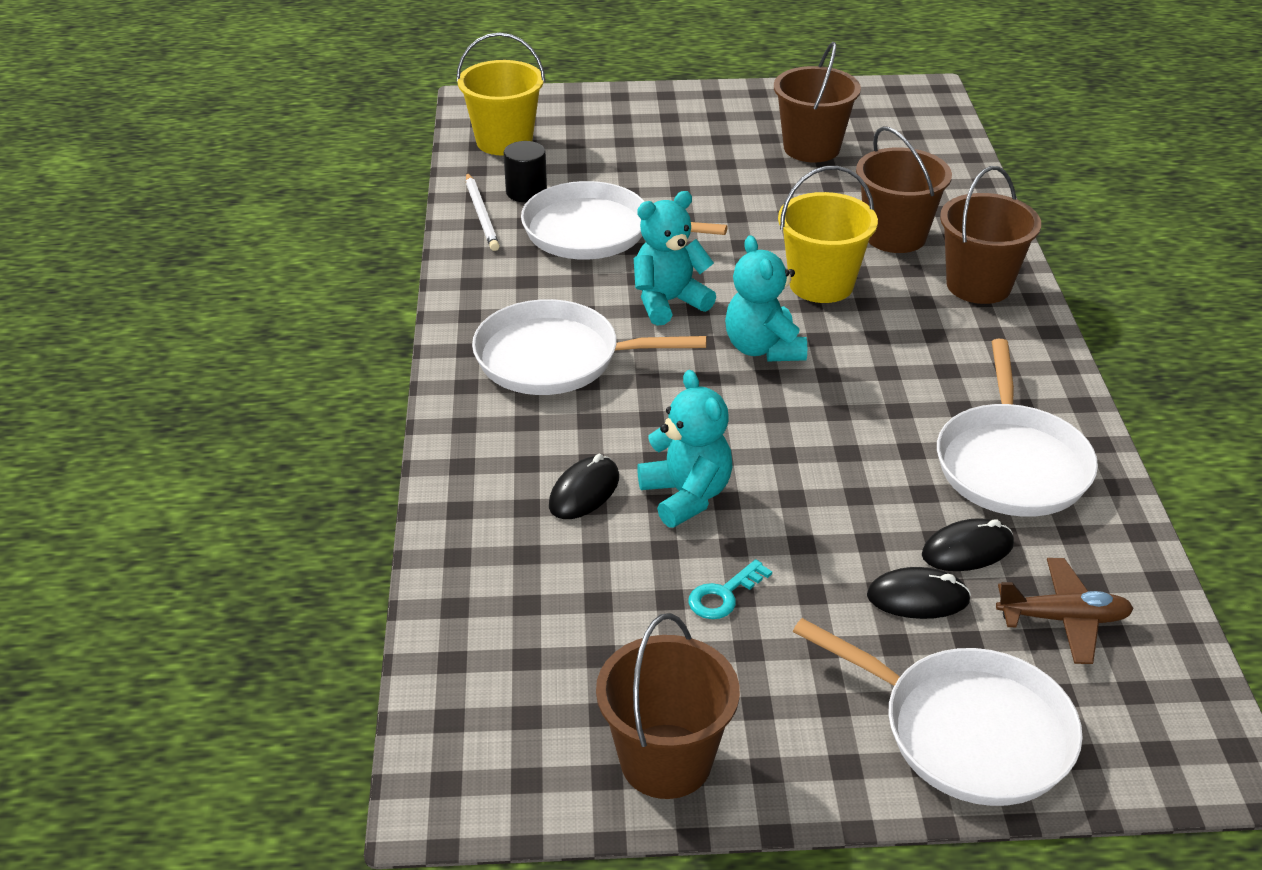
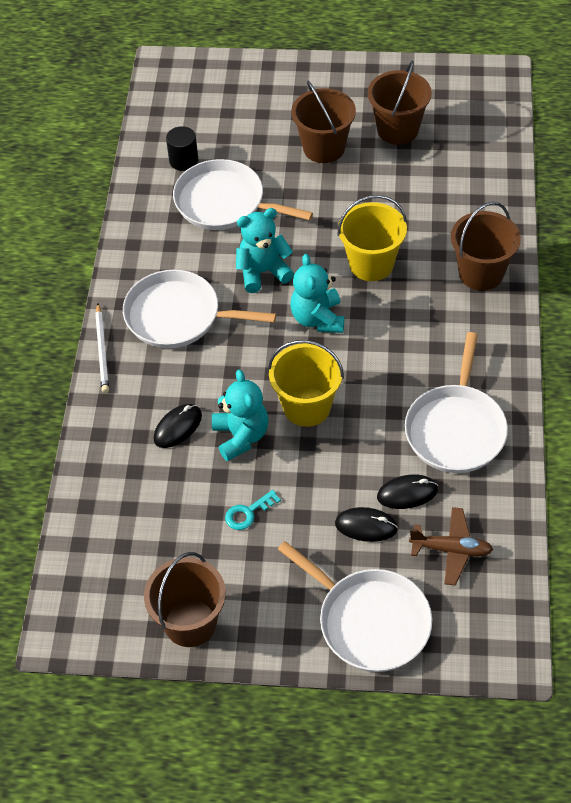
camera: 10 degrees right, 15 degrees up
(481, 215) = (149, 180): white pencil -> white pencil (102, 350)
(504, 141) = (176, 108): yellow bucket -> yellow bucket (307, 406)
(895, 236) = (435, 222): brown bucket -> brown bucket (324, 148)

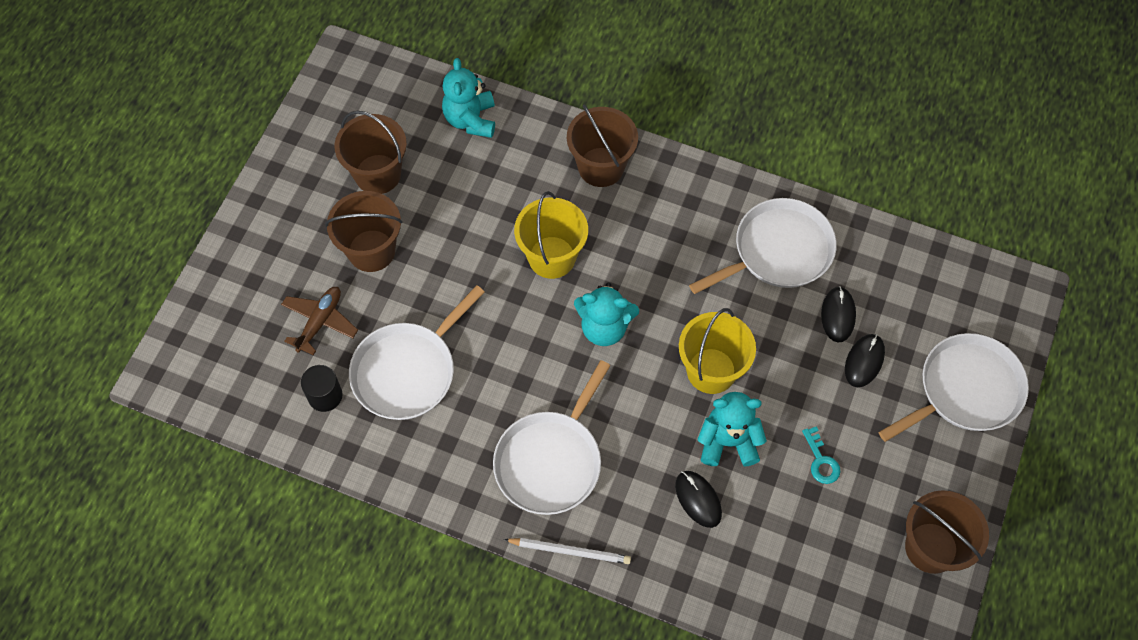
camera: 75 degrees left, 10 degrees up
(263, 272) = (522, 361): turquoise teddy bear -> turquoise teddy bear (470, 119)
(451, 550) = (908, 300): brown plane -> brown plane (320, 322)
(456, 429) = (778, 251): white pan -> white pan turned 60 degrees counterclockwise

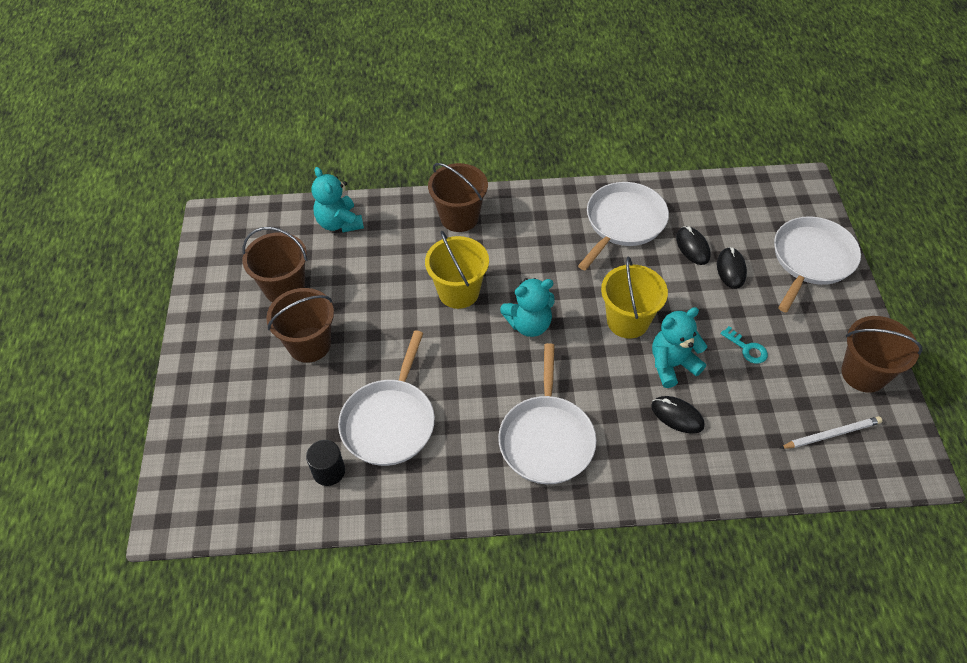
camera: 25 degrees left, 10 degrees down
(320, 322) = (293, 416): brown plane -> none
(570, 551) = (603, 500): white pencil -> white pencil (831, 434)

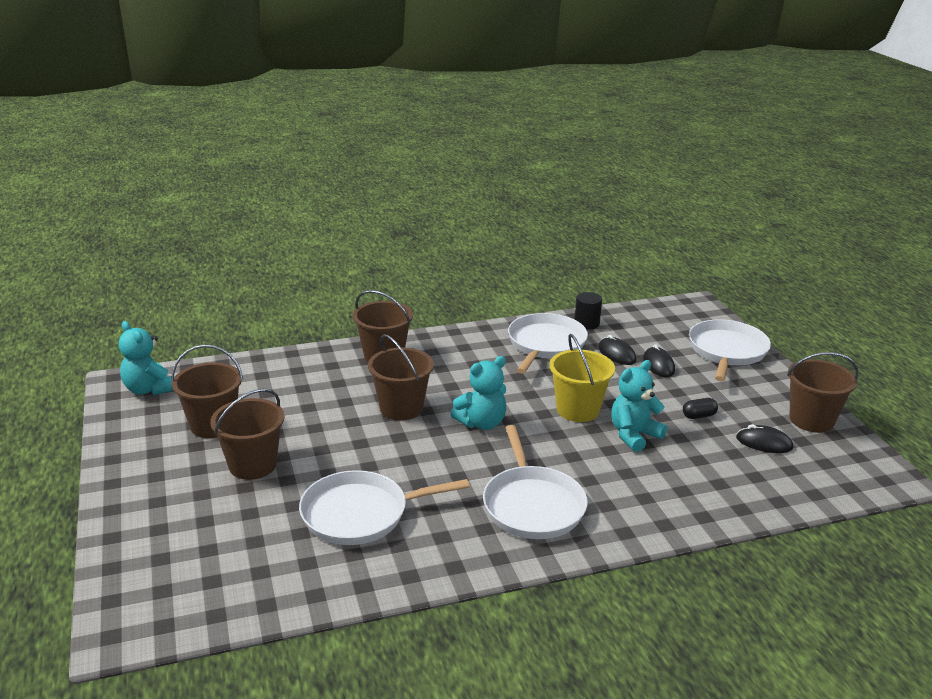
camera: 15 degrees left, 25 degrees down
(329, 471) = (303, 563): black cylinder -> black cylinder (586, 323)
(339, 223) = (260, 372): turquoise teddy bear -> turquoise teddy bear (149, 389)
(390, 421) = (360, 514): white pan -> white pan turned 75 degrees clockwise
(458, 292) = (401, 408): yellow bucket -> brown bucket
(677, 416) = (655, 471): black mouse -> black mouse (764, 443)
(747, 348) = (698, 416): turquoise key -> black capsule
(831, 434) = (805, 465): white pencil -> none

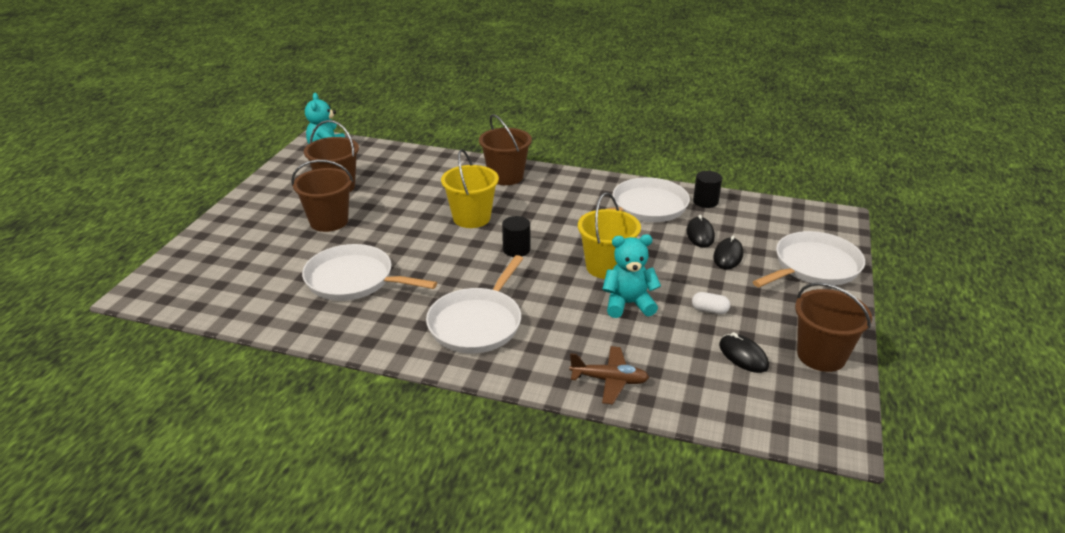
camera: 35 degrees right, 5 degrees up
(401, 408) = (471, 218): brown bucket -> yellow bucket
(481, 423) = (516, 249): turquoise teddy bear -> black cylinder
(697, 506) = (609, 380): none -> brown plane
(698, 416) = (709, 310): black capsule -> white capsule

